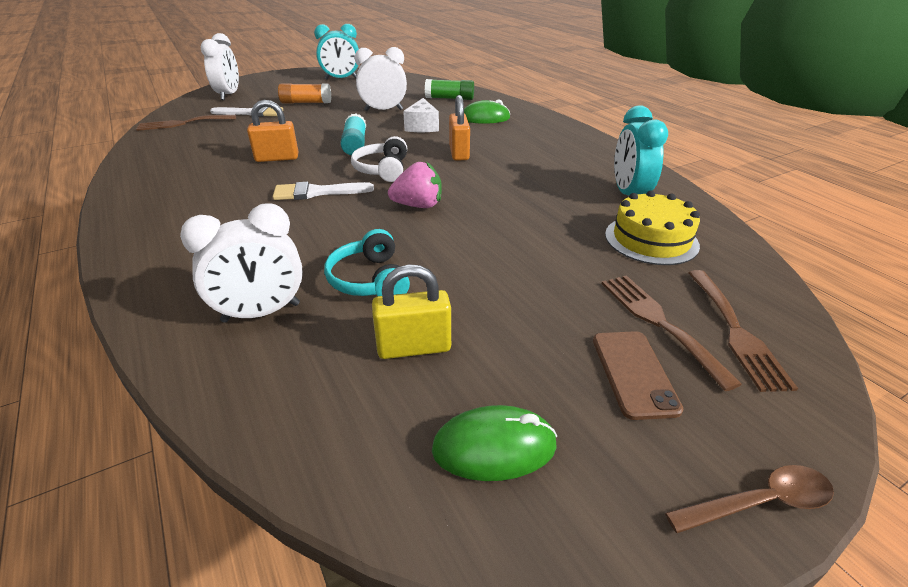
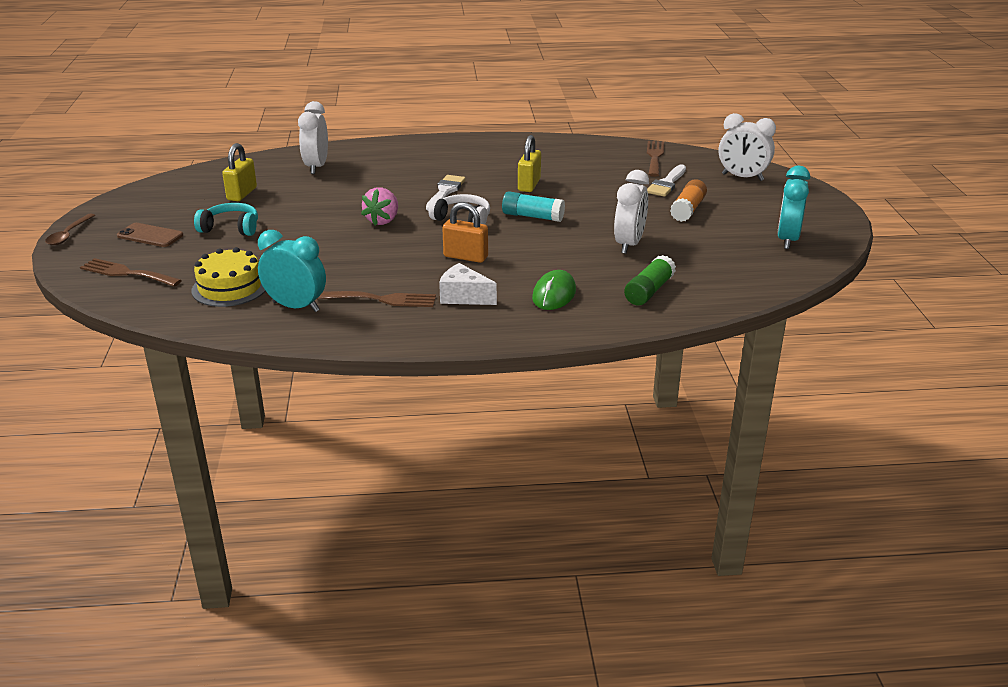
camera: 115 degrees right, 5 degrees down
(277, 158) = (529, 185): orange padlock -> yellow padlock
(369, 280) = (311, 193): turquoise headphones -> turquoise headphones (231, 228)
(422, 126) = (556, 254): white cheese -> white cheese (463, 297)
(494, 447) = (166, 197): green mouse -> none
(658, 322) = (165, 255): brown fork -> brown fork (383, 299)

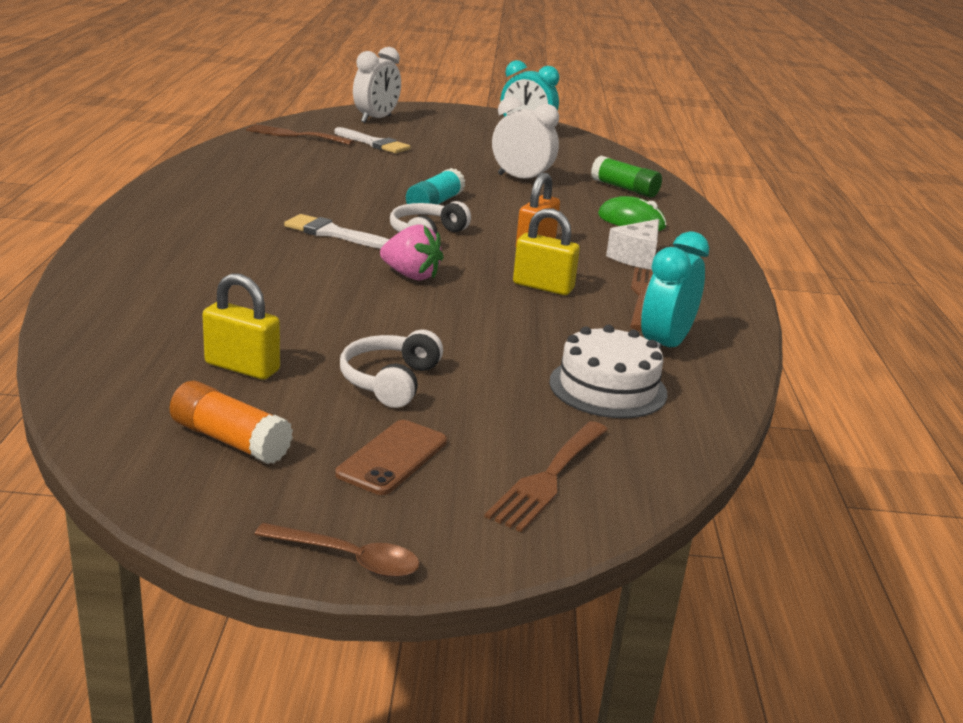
camera: 85 degrees left, 5 degrees down
(230, 287) = (608, 387): yellow cake -> white cake
(231, 228) = (390, 381): turquoise headphones -> white headphones
(316, 167) = (163, 301): white clock -> none
(529, 185) = (338, 193): yellow padlock -> yellow padlock (543, 287)
(687, 210) = (446, 148): orange glue stick -> orange glue stick (230, 440)

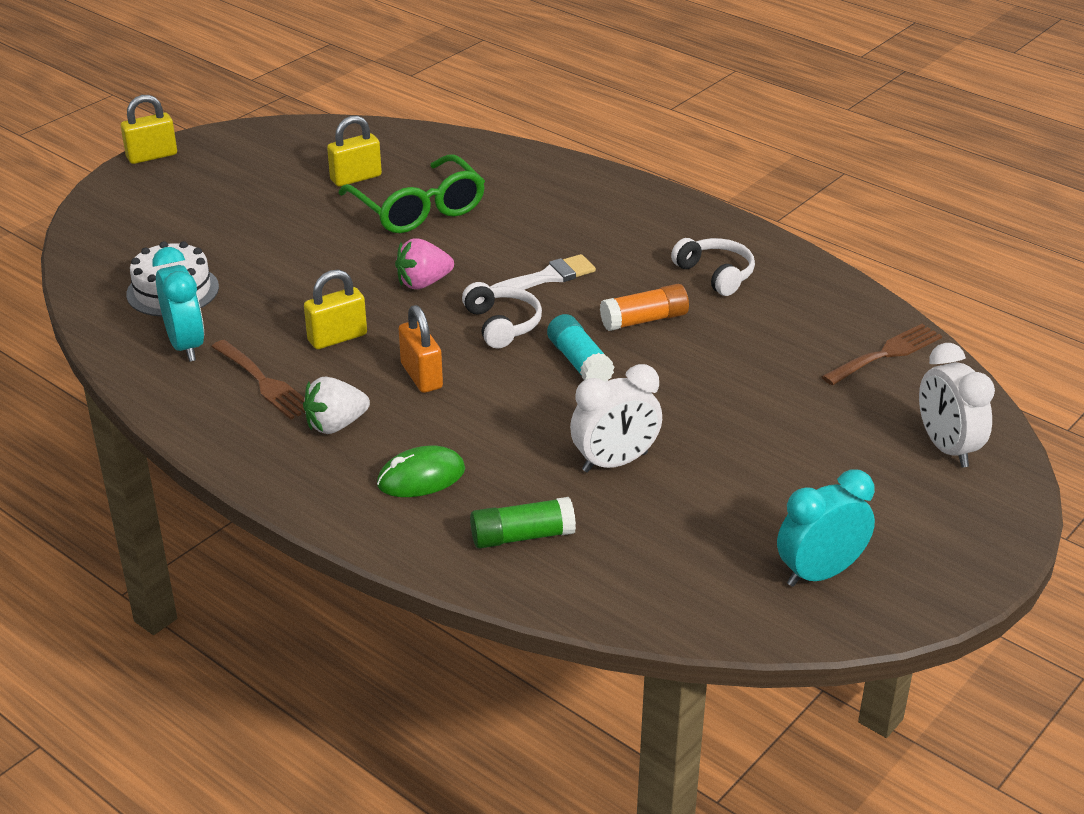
camera: 130 degrees right, 10 degrees up
(230, 440) = (281, 155): orange glue stick -> orange glue stick (644, 320)
(276, 312) = (418, 209): none -> green glasses
(348, 558) = (152, 156): brown spoon -> yellow padlock
(374, 143) = (824, 403): white brush -> none
(390, 381) = (281, 218): white headphones -> white headphones (716, 274)
(393, 458) = (206, 191): brown phone -> none
(548, 478) = (126, 227): brown fork -> none
(637, 257) = (336, 425): white cheese -> white strawberry

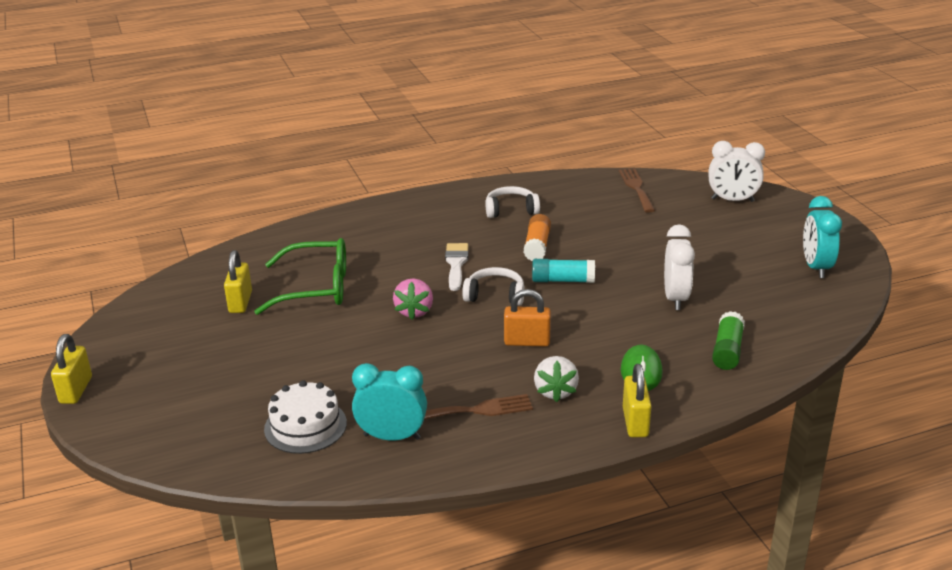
camera: 60 degrees left, 5 degrees down
(337, 338) = (448, 364): yellow padlock -> yellow padlock (635, 422)

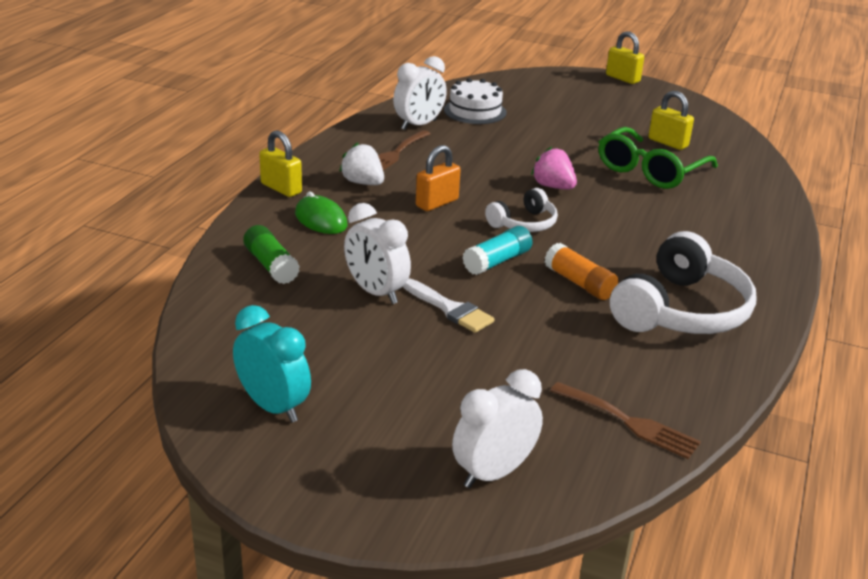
camera: 130 degrees right, 0 degrees up
(392, 437) = (419, 125): turquoise clock -> white clock
(456, 264) = (604, 233): white brush -> white brush (450, 309)
(511, 210) = (681, 311): white headphones -> white headphones, size x1.85

